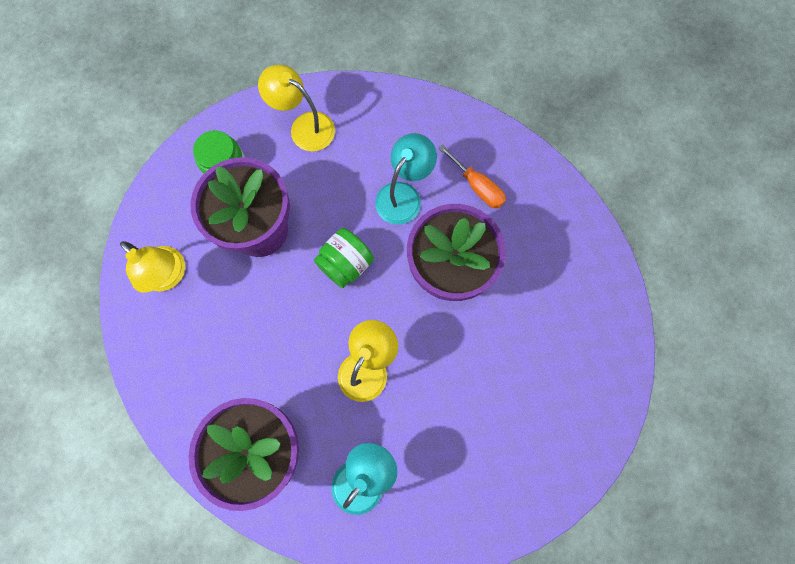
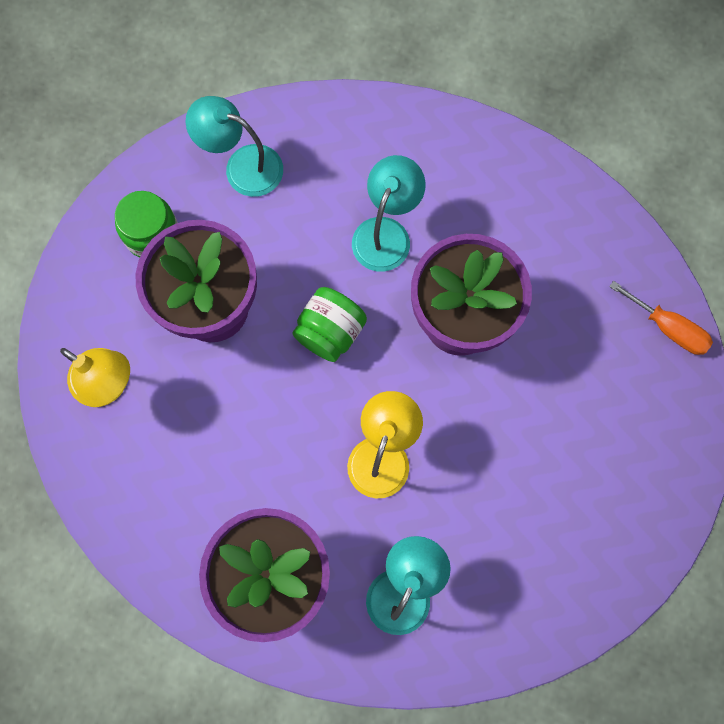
camera: 10 degrees left, 0 degrees up
(304, 127) = (242, 166): yellow lamp -> turquoise lamp
(477, 186) = (476, 207): orange screwdriver -> orange screwdriver (668, 328)

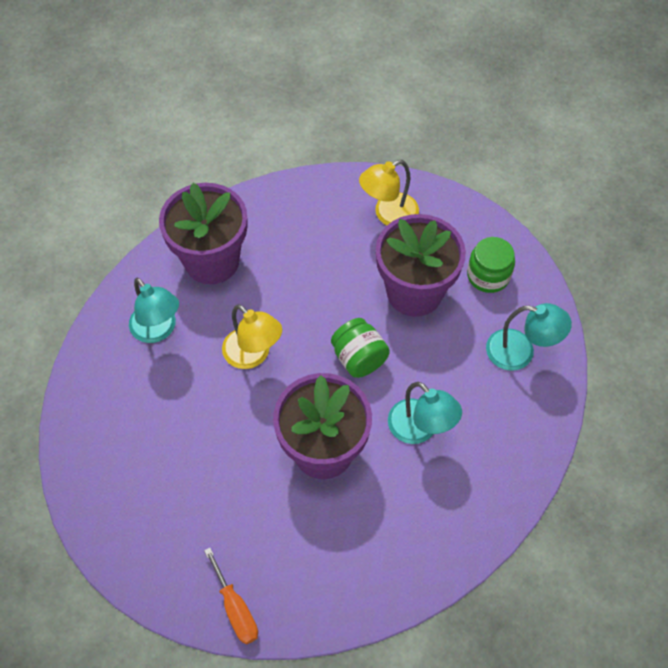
camera: 115 degrees right, 15 degrees down
(242, 166) = (520, 352): turquoise lamp -> turquoise lamp turned 60 degrees clockwise
(668, 328) = (236, 609): orange screwdriver -> orange screwdriver turned 90 degrees counterclockwise

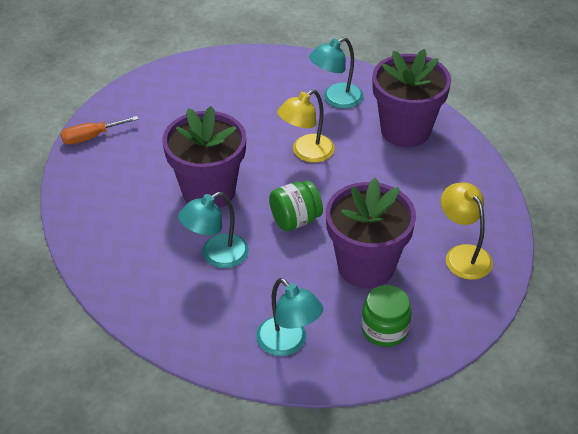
camera: 95 degrees right, 15 degrees down
(520, 352) = (288, 343): turquoise lamp -> turquoise lamp turned 60 degrees counterclockwise

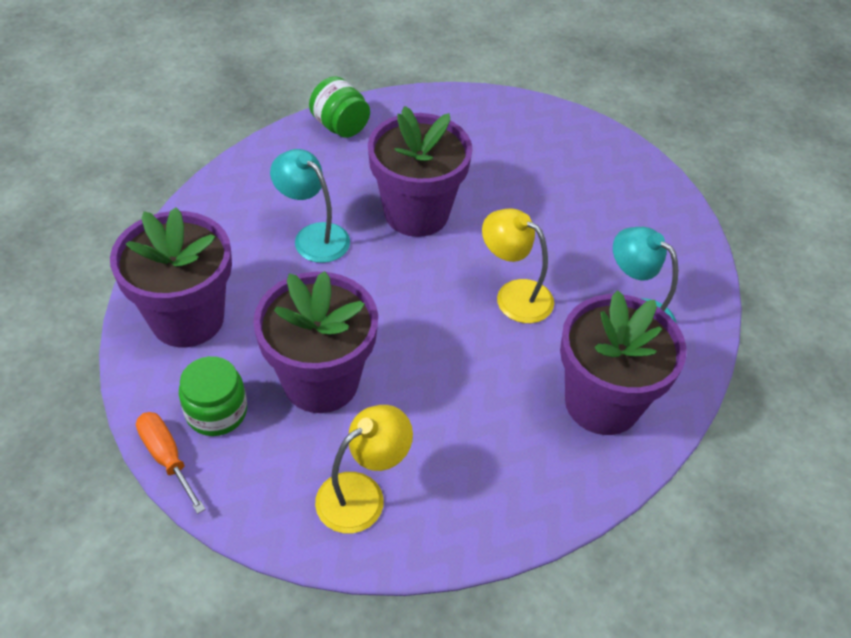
camera: 75 degrees right, 5 degrees up
(91, 137) = (474, 105): orange screwdriver -> orange screwdriver (167, 457)
(288, 343) = (187, 318): turquoise lamp -> purple flower pot
(295, 220) = (387, 299): green jar -> green jar (340, 126)

